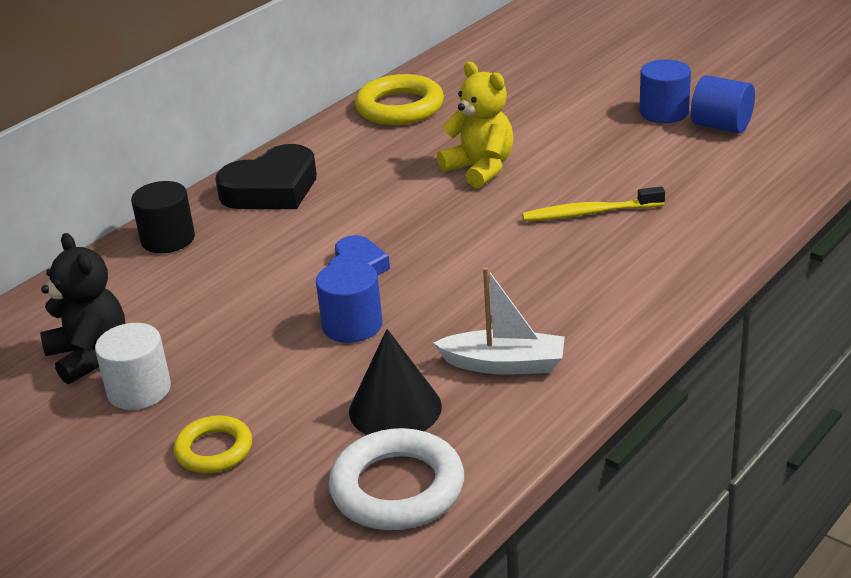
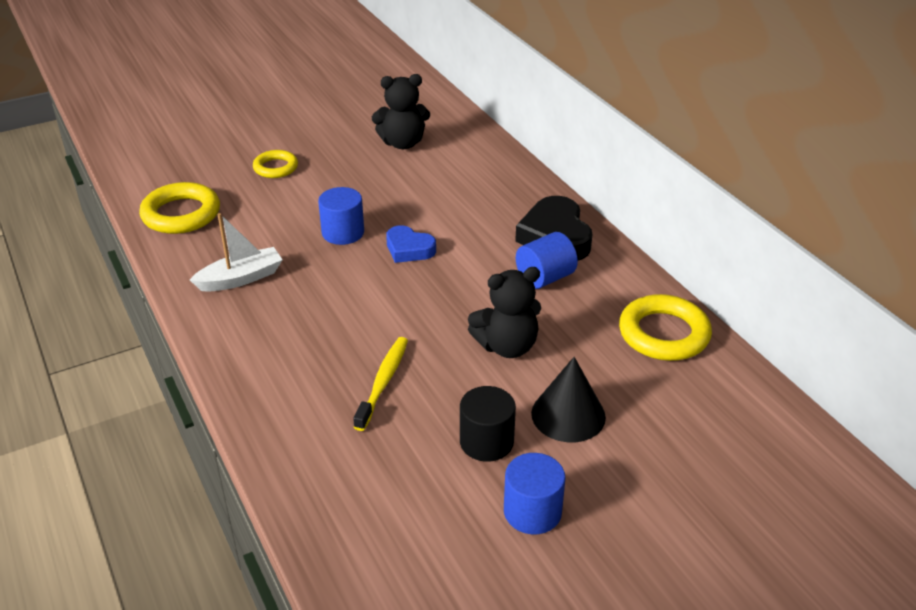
camera: 110 degrees right, 5 degrees up
(139, 390) = (353, 154): white cylinder -> none
(168, 239) = (516, 184): black cylinder -> black cylinder (486, 442)
(395, 408) = (245, 229): black cone -> black cone (568, 415)
(397, 488) = (181, 214): white ring -> yellow ring
(480, 169) = (507, 346): yellow teddy bear -> black teddy bear
(504, 364) = (240, 278): white boat -> white boat turned 150 degrees counterclockwise
(721, 126) = (469, 543): blue cylinder -> blue cylinder (545, 278)

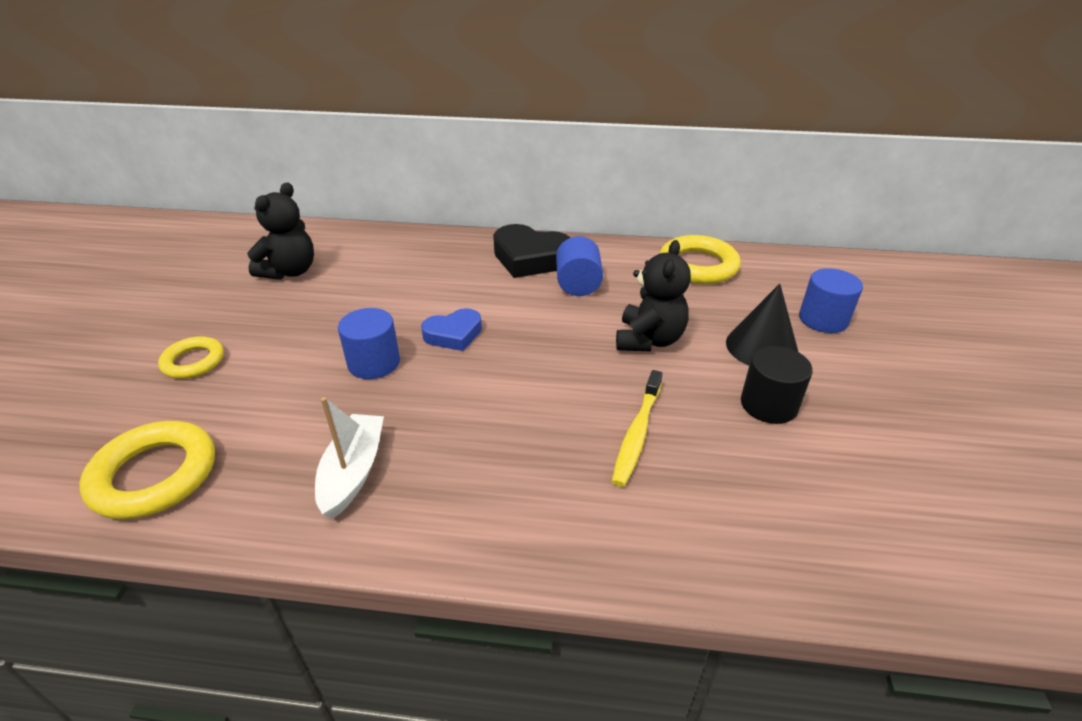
camera: 55 degrees left, 0 degrees up
(383, 382) = (637, 434): yellow toothbrush -> yellow toothbrush turned 120 degrees counterclockwise
(532, 511) = (874, 417): blue cylinder -> blue cylinder (823, 319)

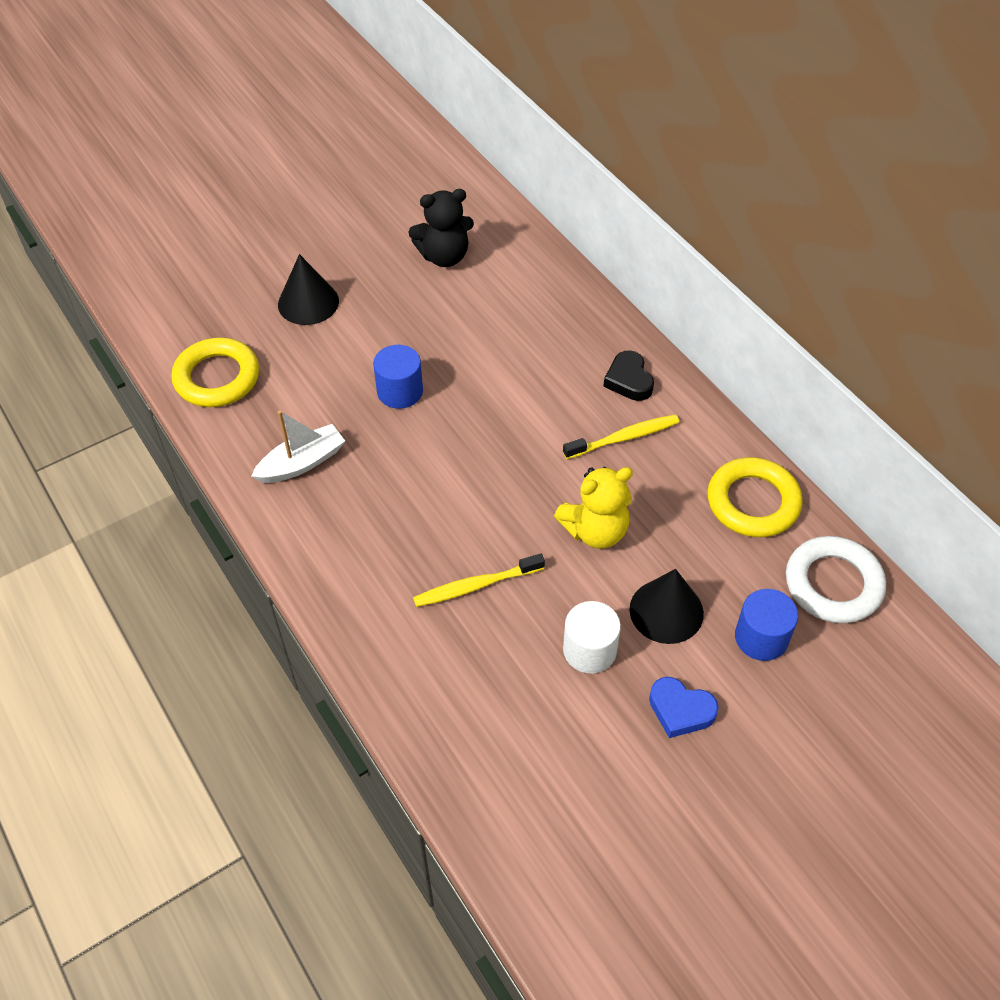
camera: 50 degrees right, 15 degrees up
(193, 362) = (308, 302): yellow ring -> black cone
(453, 334) = (475, 409): blue heart -> blue heart (680, 710)
(531, 258) = (629, 380): black heart -> black heart, size x0.61
(578, 285) = (624, 438): blue cylinder -> yellow toothbrush
(649, 340) = (595, 531): black teddy bear -> yellow teddy bear
(768, 405) = (589, 650): black cylinder -> white cylinder
(799, 272) = (833, 584): none -> white ring

